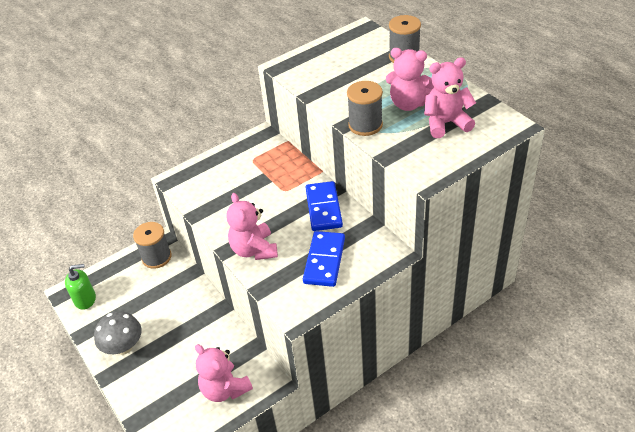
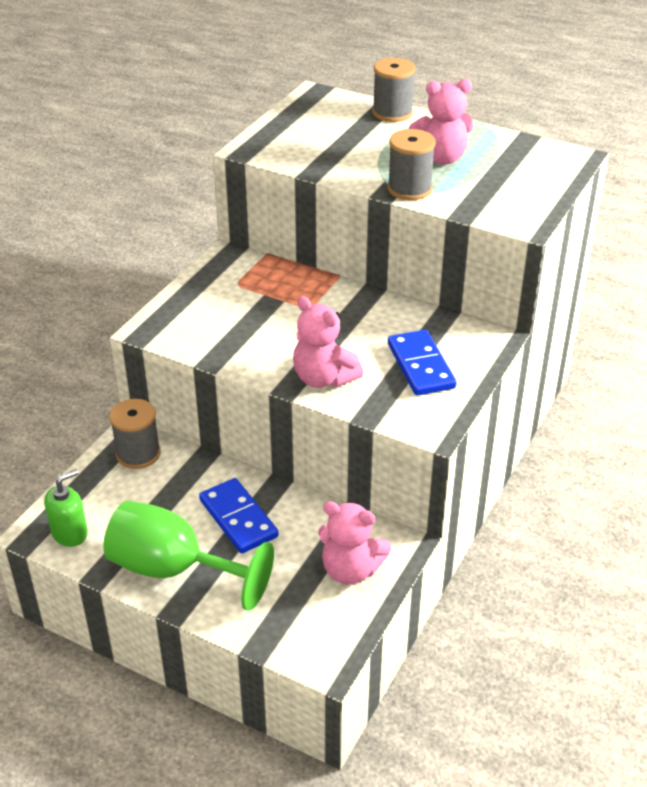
camera: 30 degrees left, 5 degrees down
(123, 347) = (173, 569): grey mushroom -> green goblet
(323, 208) = (374, 313): blue domino -> blue domino (238, 518)
(446, 123) = (500, 168): pink teddy bear -> none

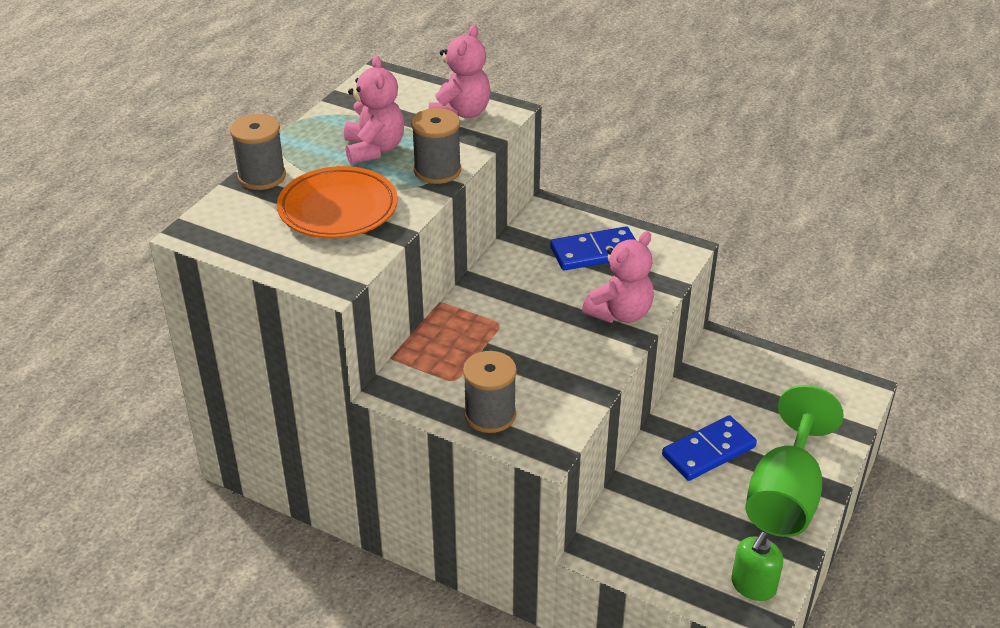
camera: 90 degrees left, 0 degrees up
(70, 533) = (753, 586): green soap dispenser -> green soap dispenser turned 105 degrees counterclockwise
(138, 454) = (623, 539): grey spool -> grey spool (490, 415)
(347, 146) = (338, 209): none -> orange plate
(350, 570) = (758, 374): pink teddy bear -> pink teddy bear (460, 113)

